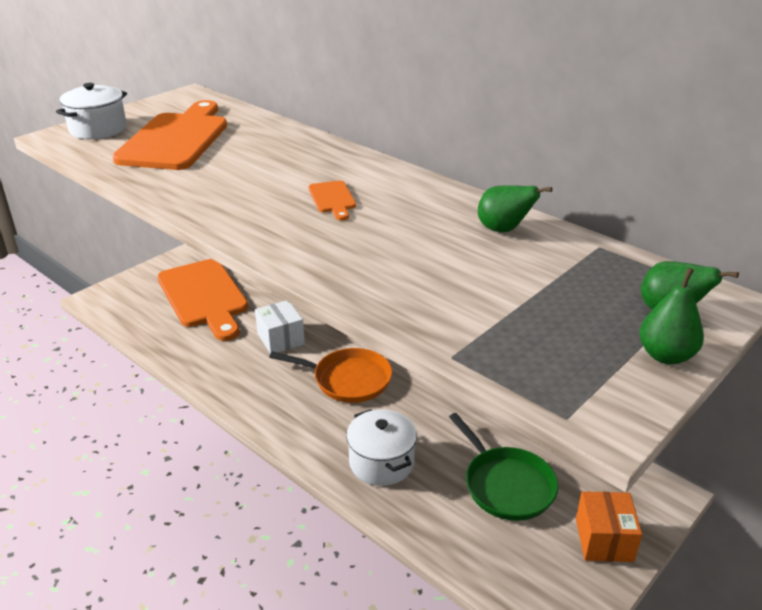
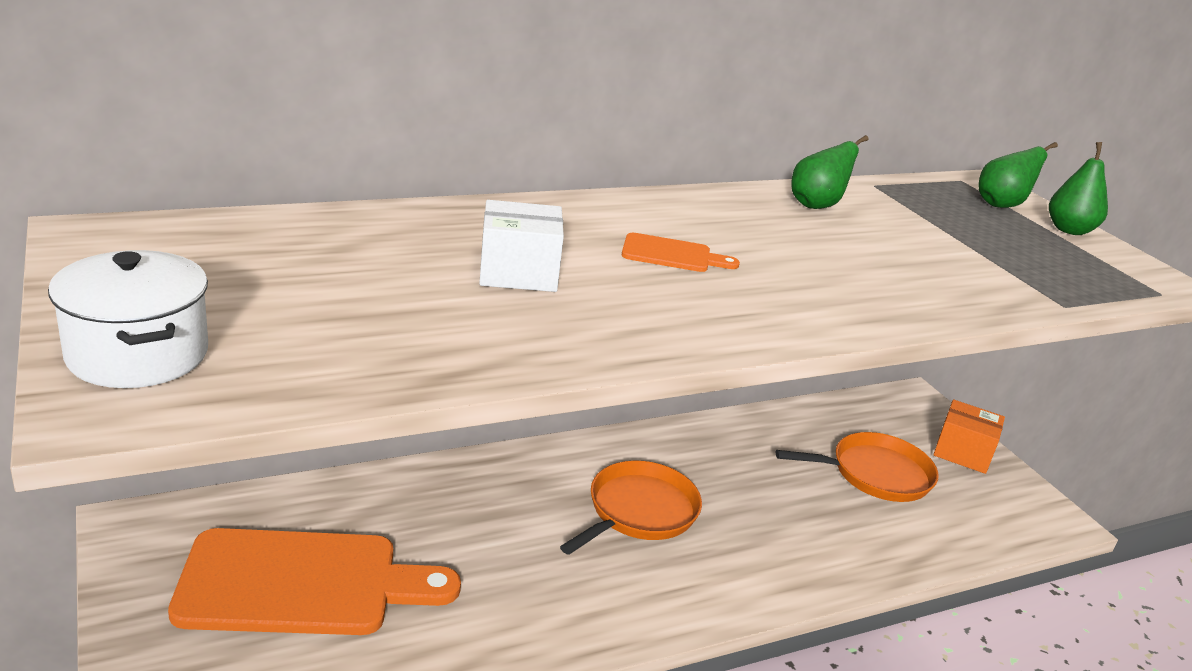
camera: 70 degrees left, 5 degrees down
(176, 139) = (311, 296): orange cutting board -> none
(281, 339) = (501, 539): white box -> white box (518, 272)
(381, 462) = (809, 542): white pot -> none
(506, 485) = (876, 474): green pan -> orange pan

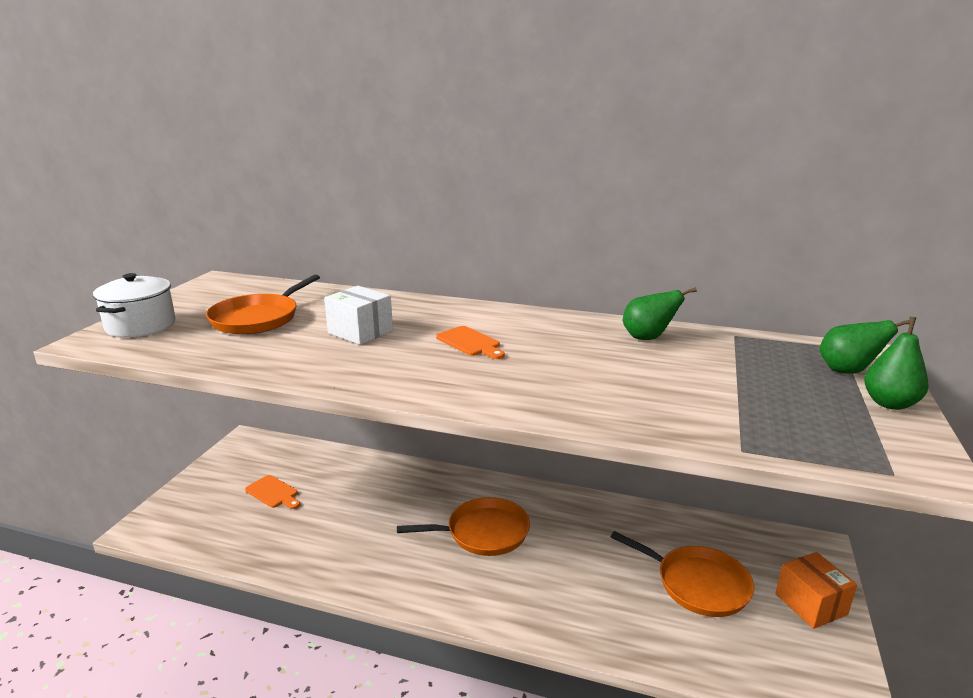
camera: 45 degrees right, 5 degrees down
(302, 584) = (273, 493): orange cutting board -> orange cutting board, size x0.42
(326, 288) = (258, 318): none -> orange pan

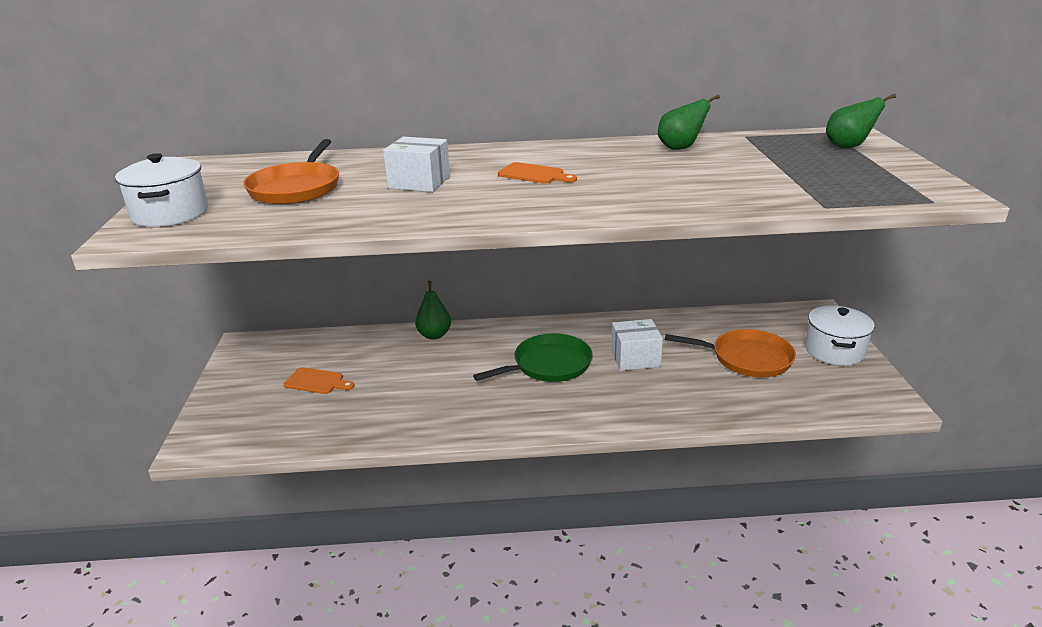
camera: 20 degrees left, 5 degrees up
(483, 532) = (548, 365): orange pan -> green pan
(574, 549) = (635, 358): none -> white box
(810, 604) = (834, 351): orange box -> white pot
(889, 403) = (894, 162): green pear -> green pear (434, 335)

